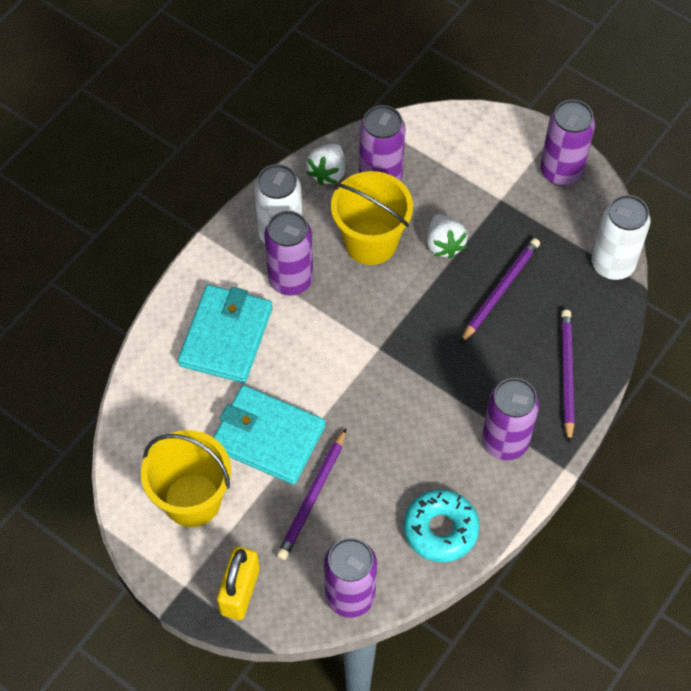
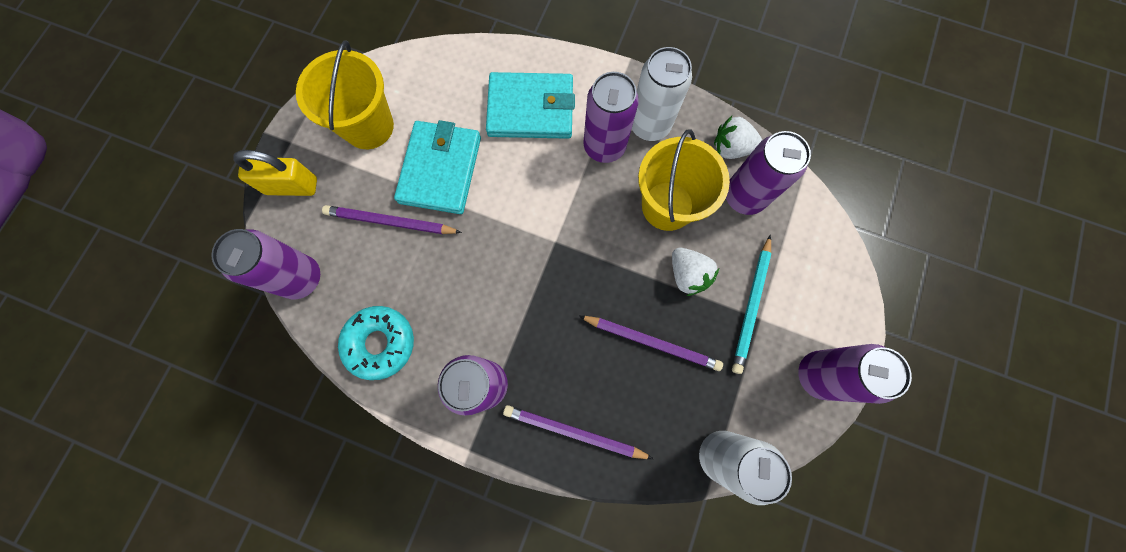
camera: 75 degrees right, 15 degrees up
(444, 244) = (687, 275): white strawberry -> white strawberry turned 90 degrees counterclockwise
(486, 202) = (751, 305): none -> turquoise pencil
(567, 375) = (574, 432): purple pencil -> purple pencil turned 150 degrees counterclockwise

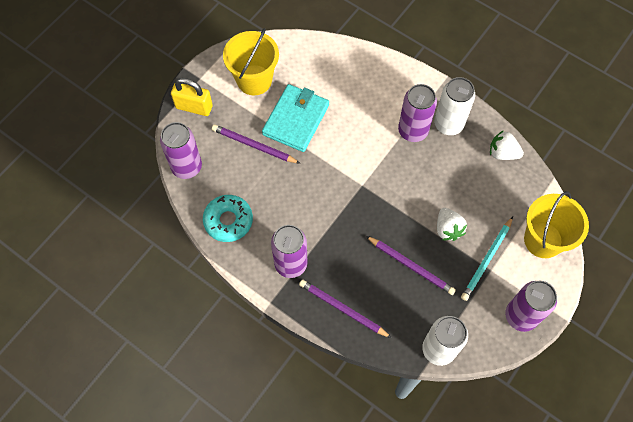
camera: 15 degrees right, 10 degrees down
(530, 109) = (368, 94): turquoise wallet -> none
(667, 206) = (446, 180): yellow bucket -> yellow bucket (543, 240)
(744, 196) = (502, 187): purple can -> none

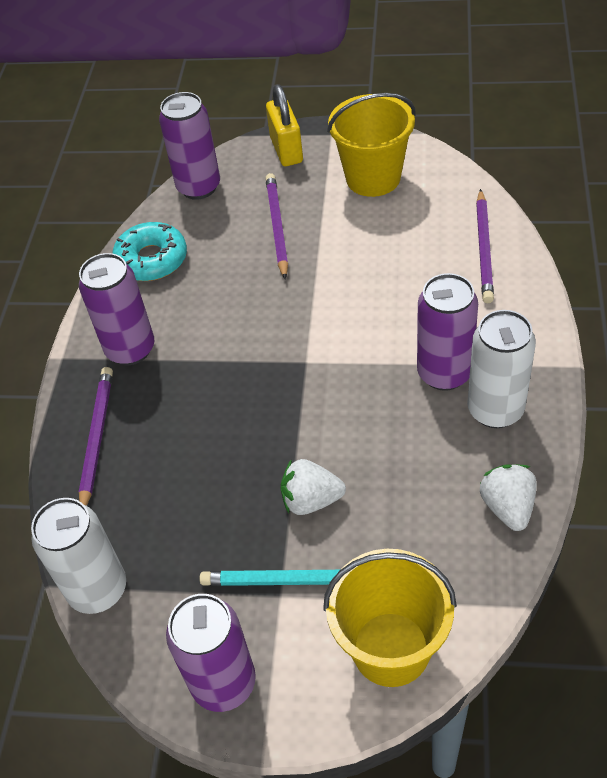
camera: 65 degrees right, 15 degrees down
(296, 120) = (349, 244): turquoise wallet -> none
(411, 266) = (215, 484): purple pencil -> purple pencil (484, 248)
(448, 229) = (311, 500): white strawberry -> white strawberry turned 45 degrees clockwise

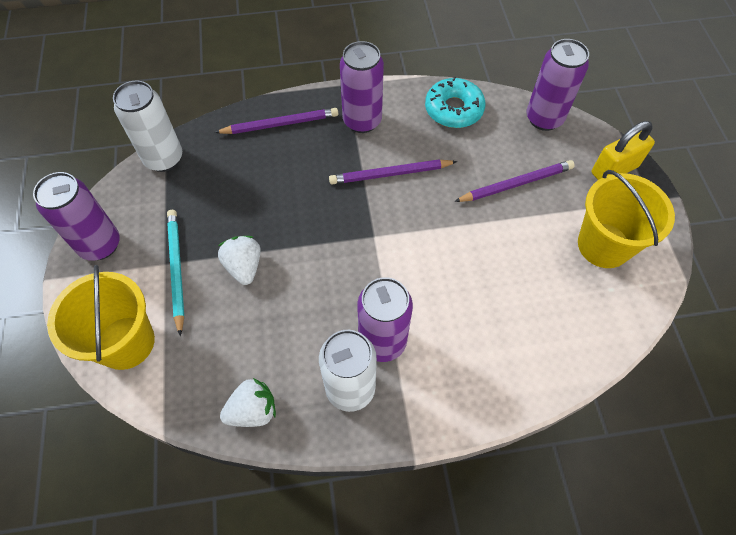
camera: 70 degrees right, 10 degrees up
(484, 248) = (541, 355): purple pencil -> purple pencil (390, 174)

